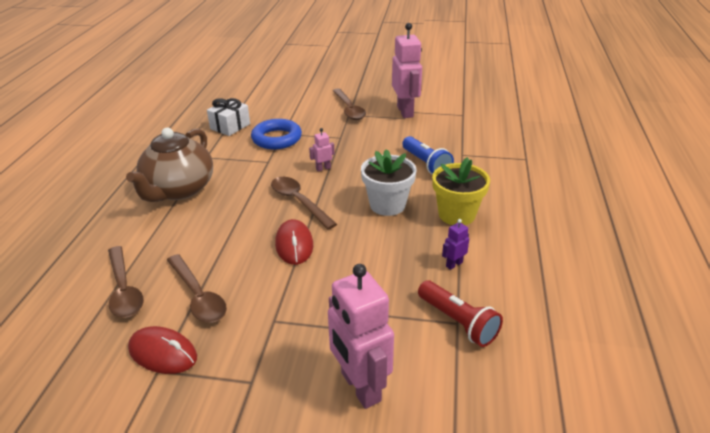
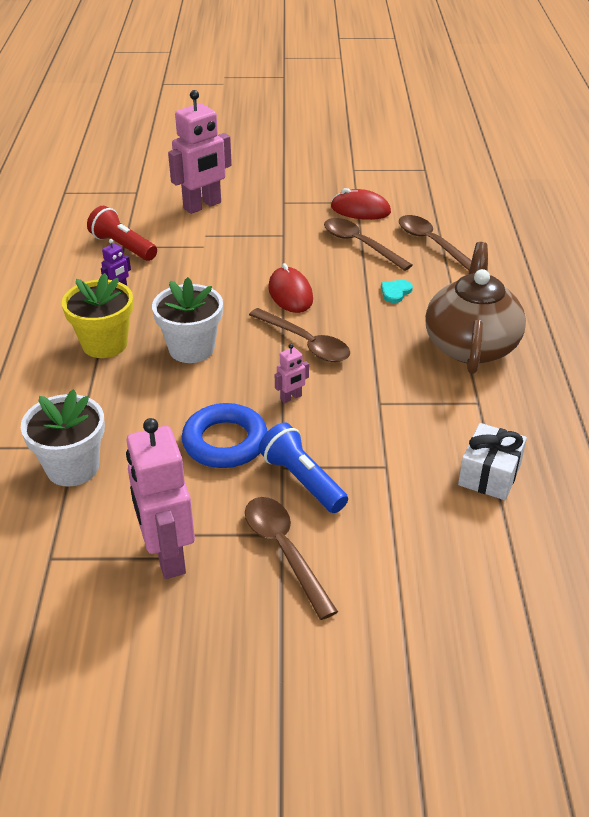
camera: 170 degrees right, 5 degrees up
(201, 237) = (395, 292): none -> turquoise heart
(277, 138) = (390, 452): blue ring -> blue ring (225, 442)
(360, 387) = (202, 206): pink robot -> pink robot turned 90 degrees clockwise
(426, 164) = (136, 420): blue flashlight -> blue flashlight (302, 480)
(461, 145) = (72, 467): none -> white flower pot

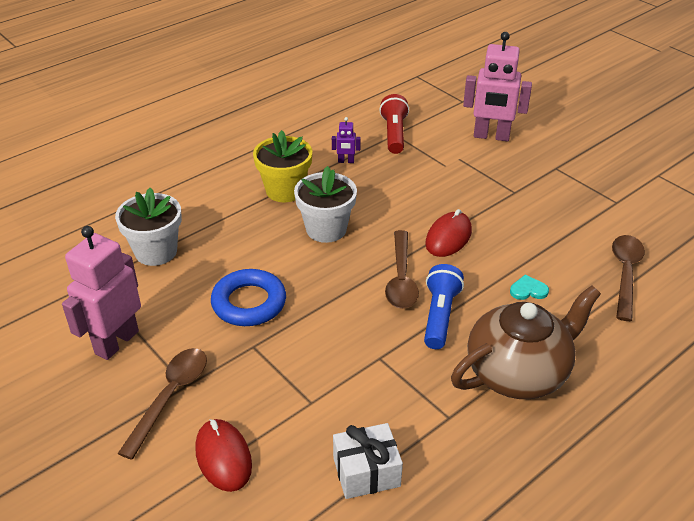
camera: 50 degrees right, 0 degrees up
(291, 397) = (331, 307): pink robot -> none
(302, 480) = (250, 364): blue flashlight -> blue flashlight (440, 315)
(360, 210) = (609, 210): red mouse -> red mouse (223, 457)
(360, 244) = (562, 236): brown spoon -> none

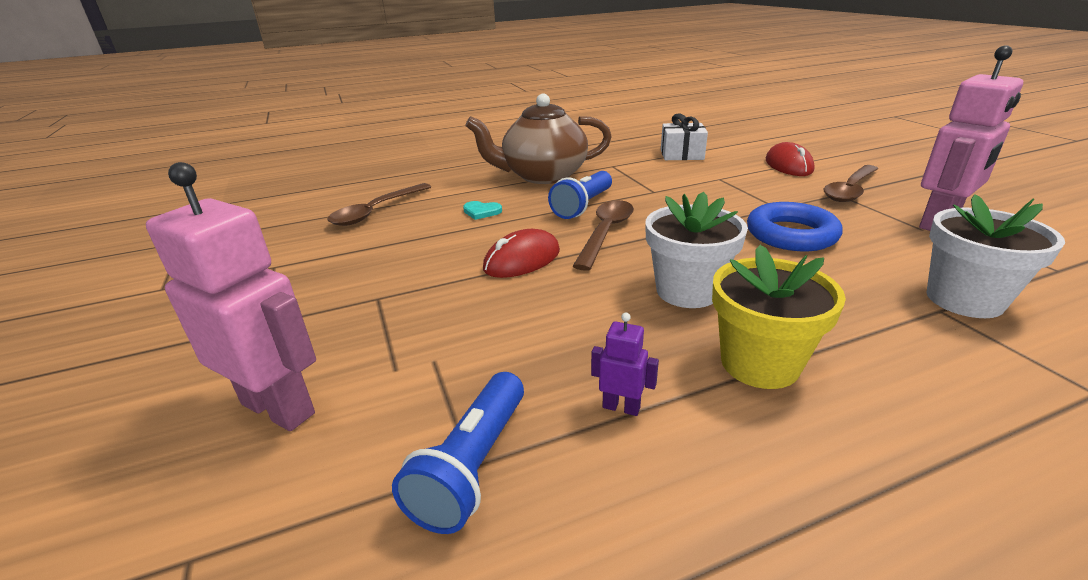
camera: 160 degrees left, 10 degrees down
(394, 134) = (472, 466): red flashlight -> blue flashlight

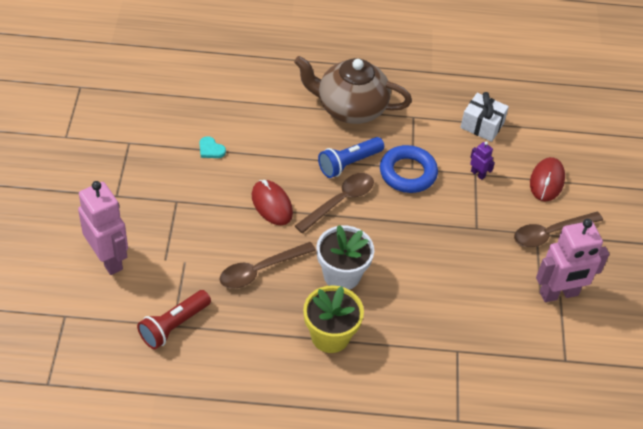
camera: 20 degrees right, 20 degrees up
(376, 211) = (210, 104): brown spoon -> brown spoon (260, 270)
(472, 466) = (173, 326): blue flashlight -> red flashlight
(481, 212) = (278, 138): turquoise heart -> turquoise heart (211, 149)
(522, 260) = (271, 204): red mouse -> red mouse turned 75 degrees clockwise
(621, 407) = (249, 328): purple robot -> purple robot (478, 174)
(791, 234) = (452, 258): blue ring -> blue ring (408, 173)
(964, 300) = (479, 351): white flower pot -> none

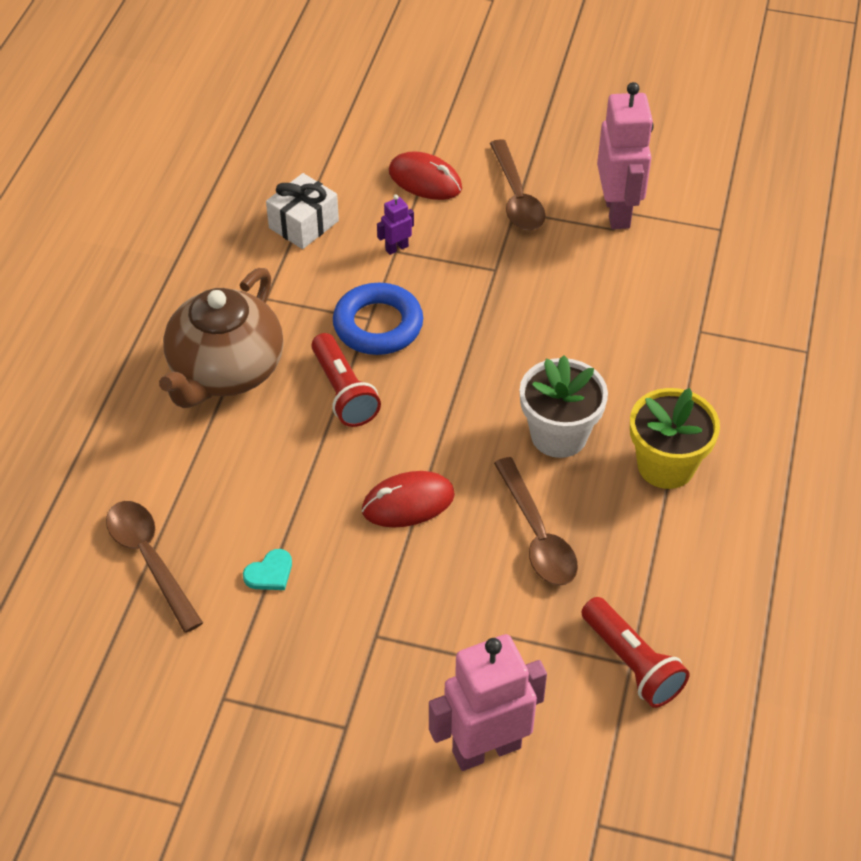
camera: 75 degrees left, 0 degrees up
(340, 201) = (418, 415): brown spoon -> brown spoon (150, 559)
(348, 163) = (343, 392): blue flashlight -> red flashlight

